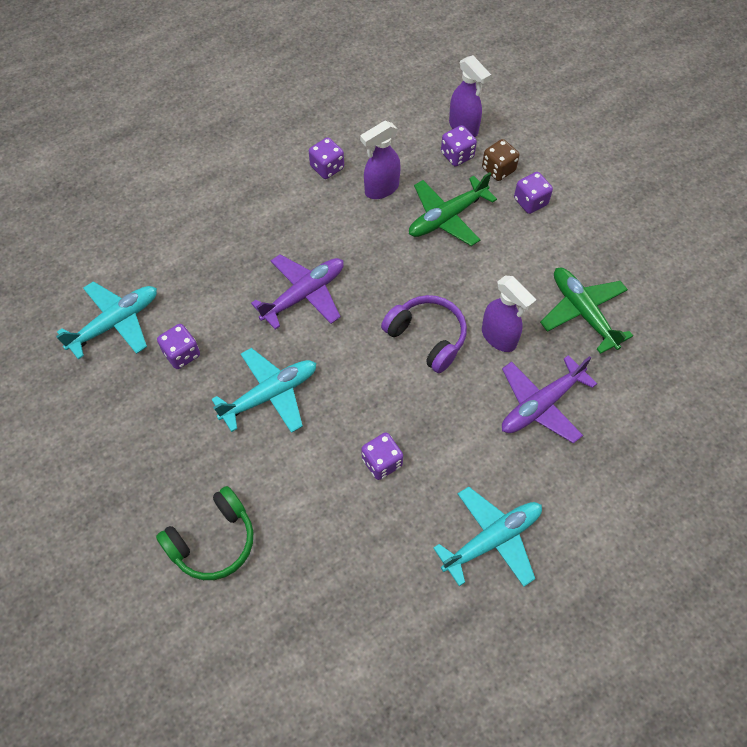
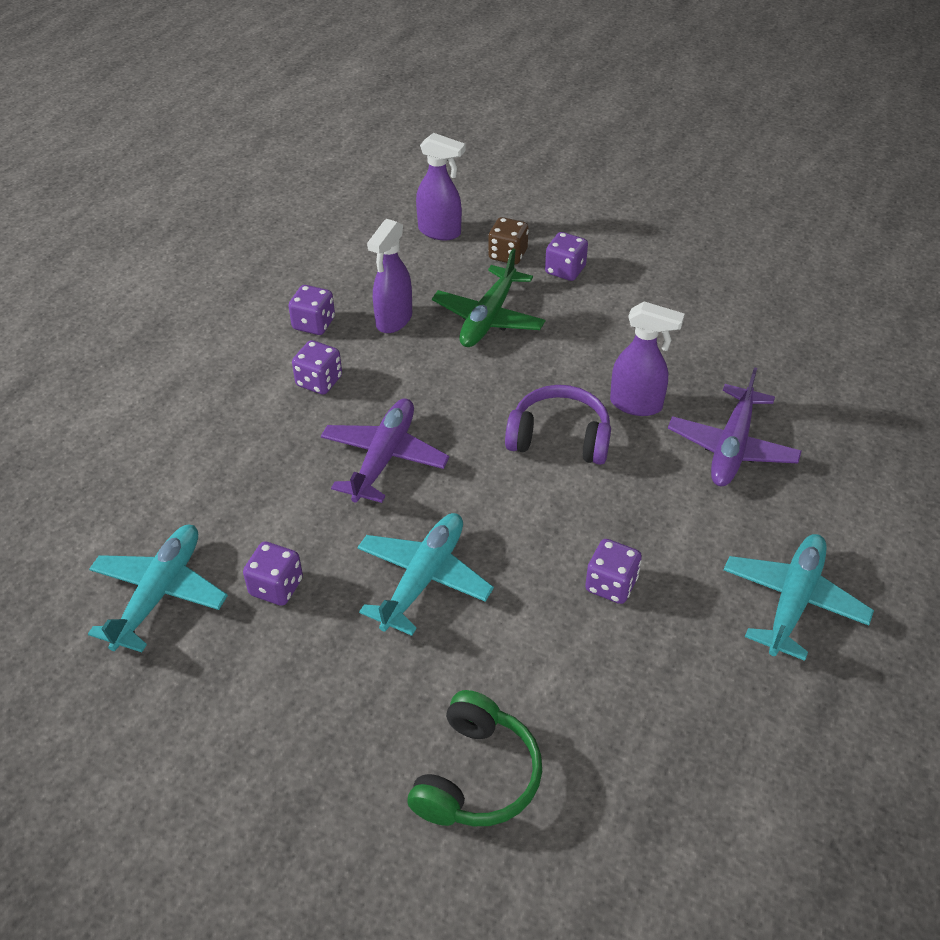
camera: 30 degrees left, 15 degrees down
(457, 155) = (453, 258): purple dice -> purple dice (319, 381)
(583, 312) = (701, 345): green plane -> none

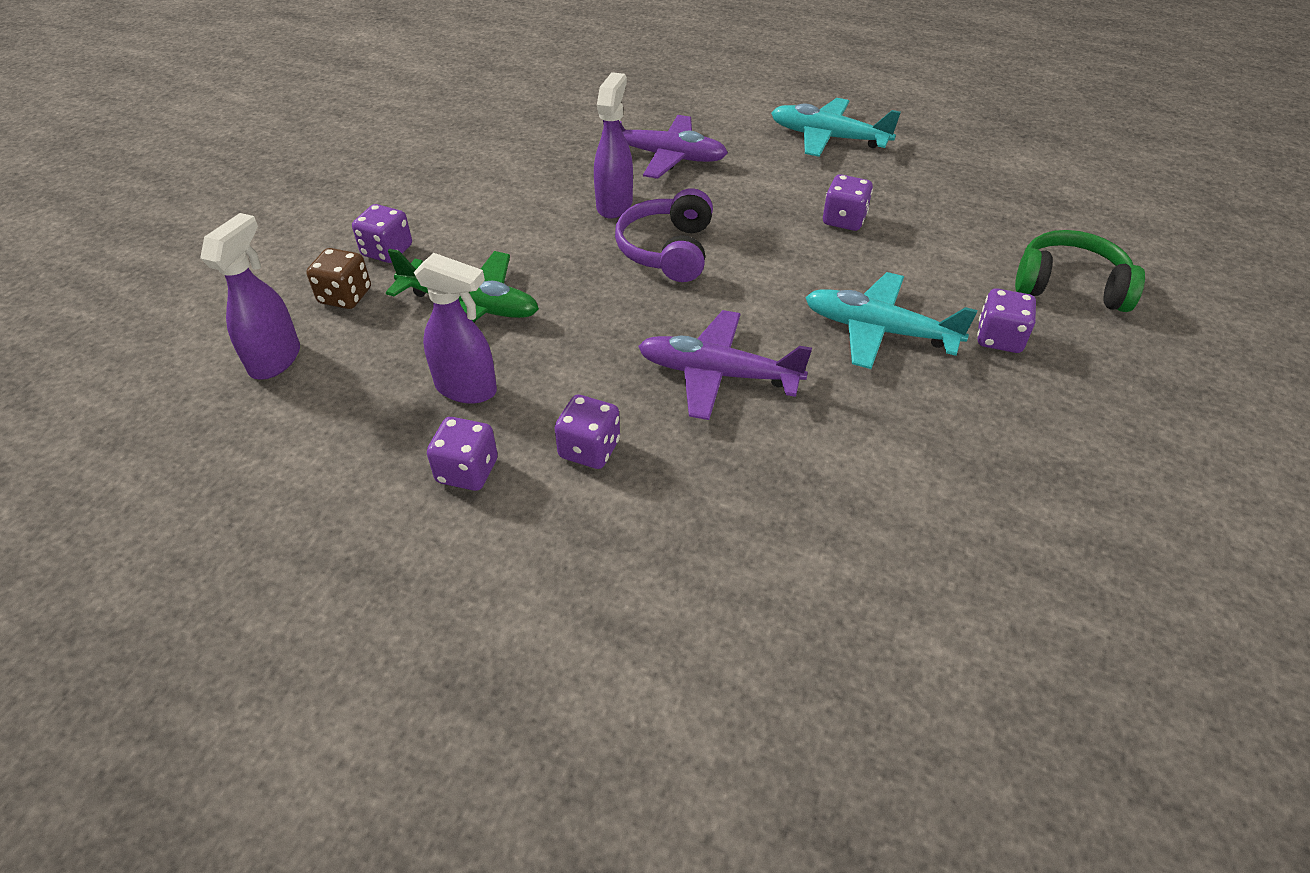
camera: 95 degrees left, 0 degrees up
(159, 593) = (985, 551): turquoise plane -> none
(276, 587) = (932, 442): purple dice -> purple dice (999, 338)

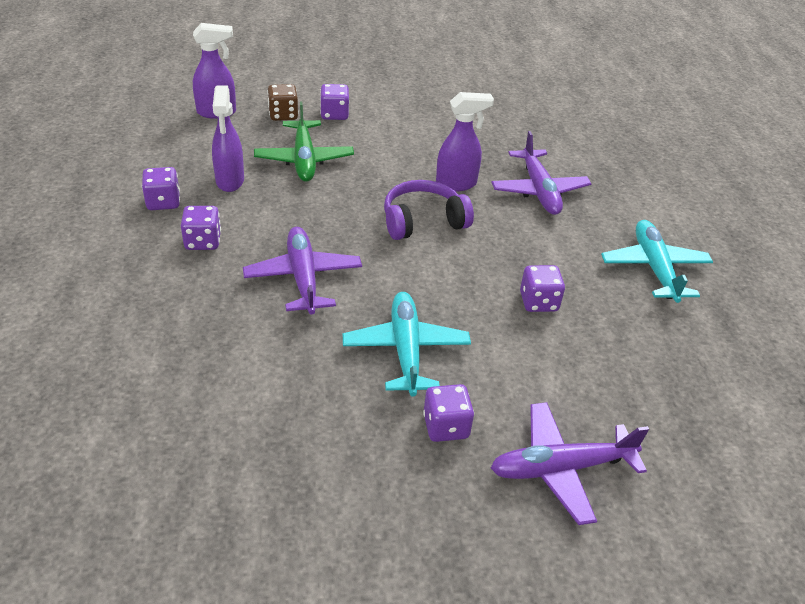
camera: 60 degrees right, 5 degrees down
(1069, 286) = (561, 468): green headphones -> purple plane

